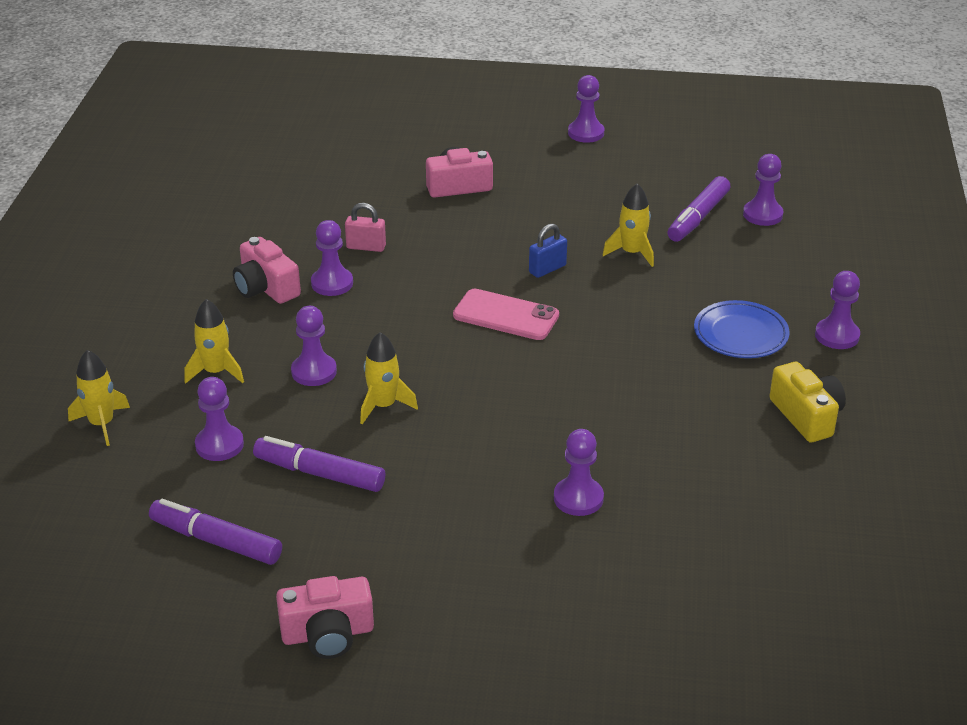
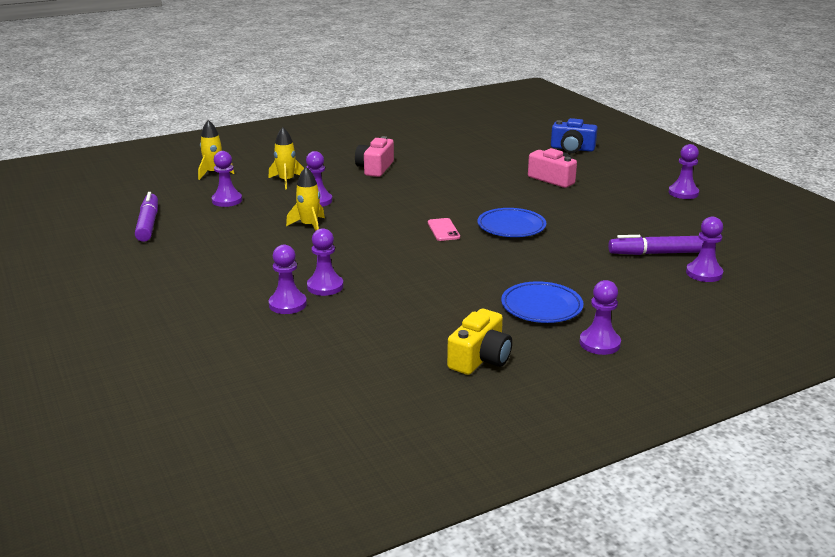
camera: 55 degrees right, 10 degrees down
(319, 473) = (229, 229): purple marker -> none
(328, 634) = (96, 272): pink camera -> none
(332, 283) = (403, 180): purple pawn -> purple pawn (325, 286)
(366, 247) = (451, 177): pink padlock -> none
(390, 134) = (572, 149): none -> blue camera
(506, 315) = (443, 230): pink phone -> pink phone, size x0.63
(547, 269) = (511, 226): blue padlock -> blue plate
(632, 253) = (574, 245): yellow rocket -> none

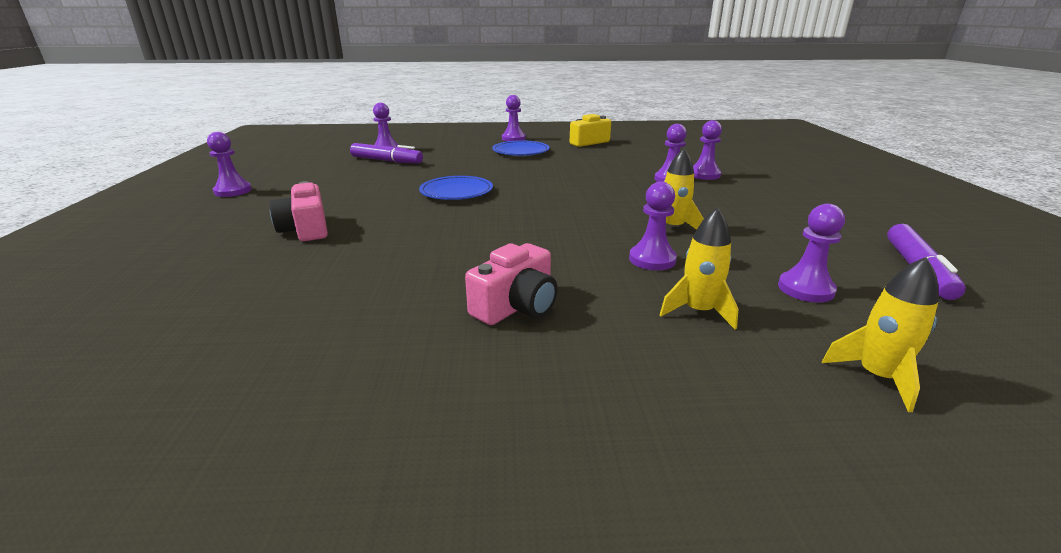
camera: 155 degrees left, 0 degrees up
(443, 230) = (525, 200): pink phone -> none
(572, 149) = (148, 273): blue camera -> none

